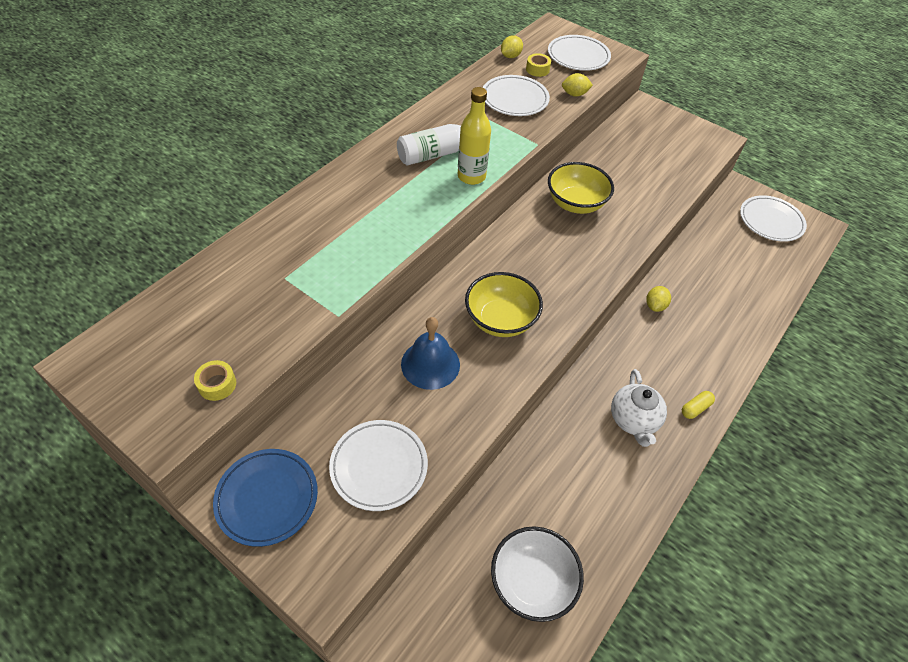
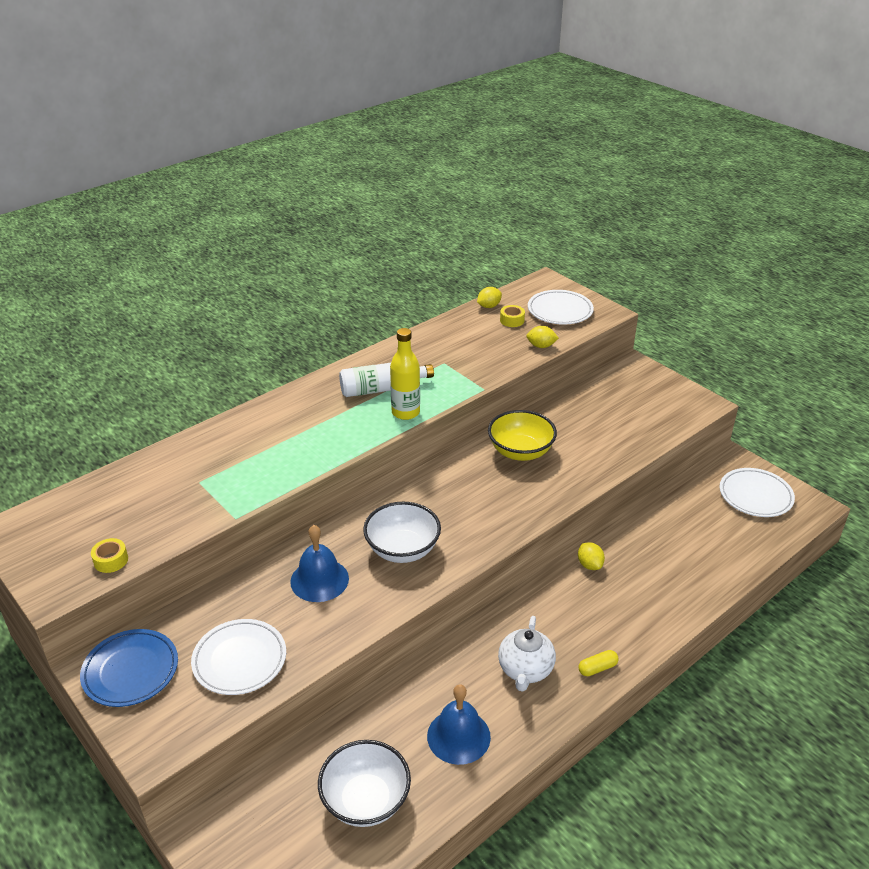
camera: 15 degrees right, 15 degrees down
(500, 320) = (402, 549): yellow bowl -> white bowl
(514, 99) = (477, 346): white plate -> none
(596, 498) = (458, 736): none -> blue bell
(655, 306) = (589, 565): yellow lemon -> yellow lemon turned 60 degrees counterclockwise

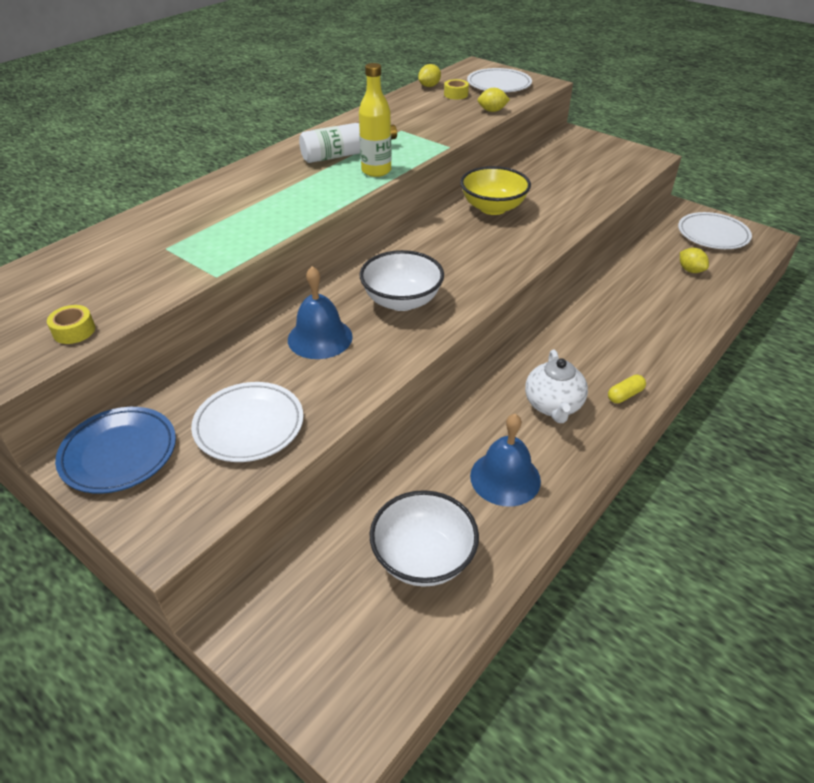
camera: 10 degrees left, 5 degrees up
(589, 565) = (582, 306): yellow lemon -> yellow lemon (690, 270)

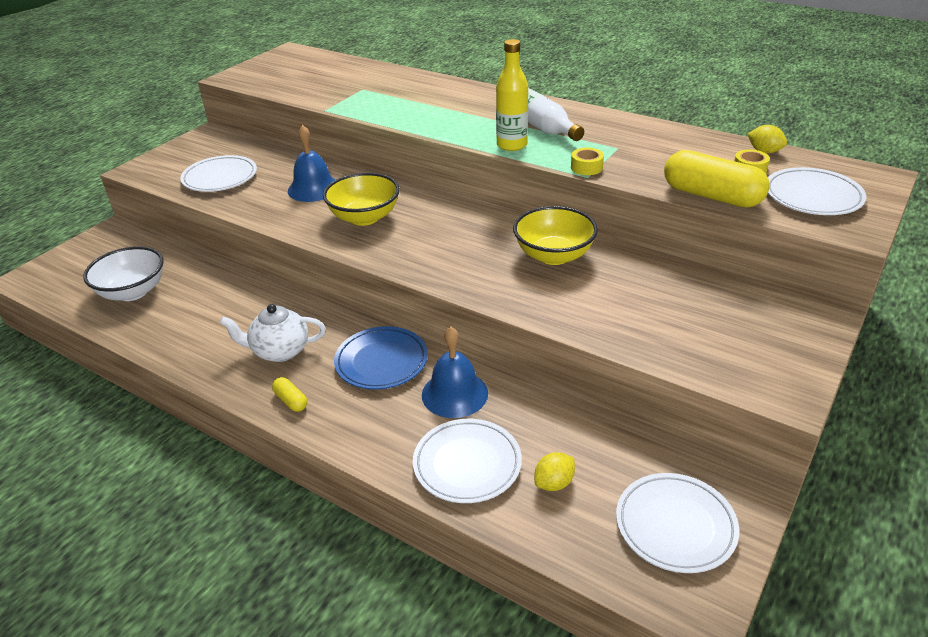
camera: 85 degrees right, 5 degrees down
(74, 331) = (265, 84): yellow tape -> yellow tape (586, 167)
(119, 453) = (206, 144): blue plate -> blue plate (381, 361)
(402, 301) = (364, 217): white bowl -> yellow bowl
(492, 111) = (712, 196): yellow lemon -> yellow capsule
(505, 478) = (197, 325): blue bell -> blue bell (454, 394)
(681, 303) = (467, 464): none -> white plate

